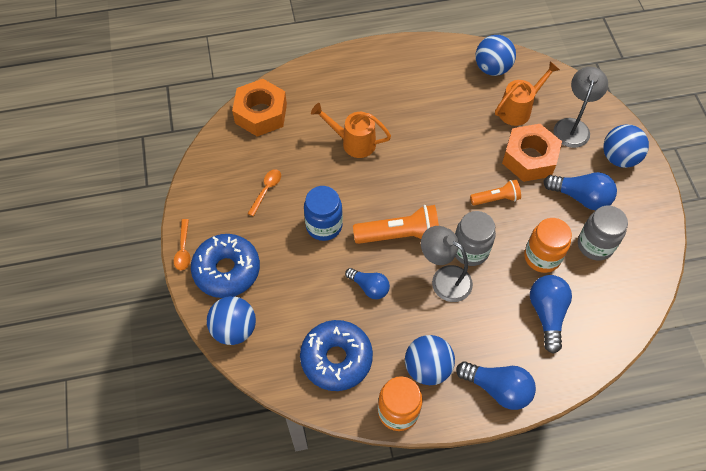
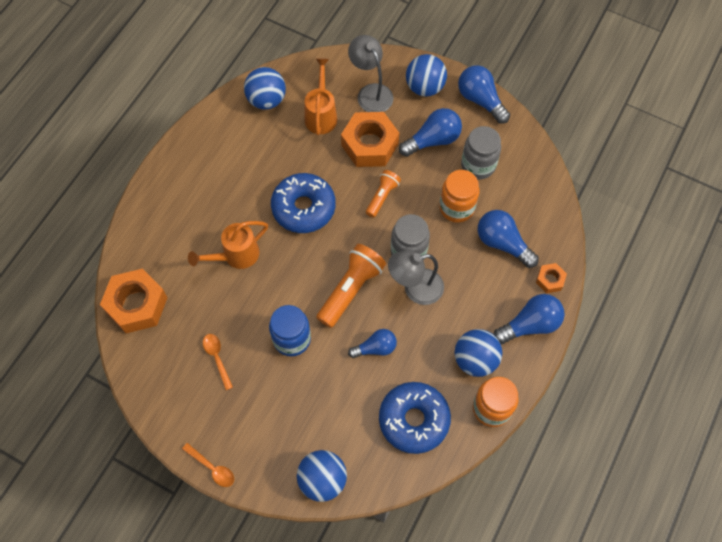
camera: 50 degrees left, 5 degrees up
(227, 270) = (264, 446): blue donut -> blue donut (303, 208)
(552, 375) = (550, 280): none -> orange nut
(653, 204) = (480, 100): none -> blue light bulb

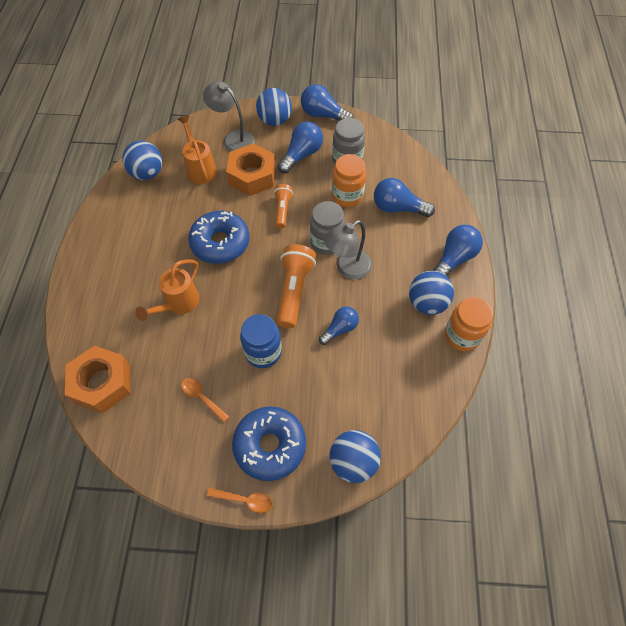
camera: 25 degrees left, 5 degrees down
(414, 420) = (404, 373): blue donut -> blue donut (270, 445)
(550, 280) = (449, 220): orange nut -> none

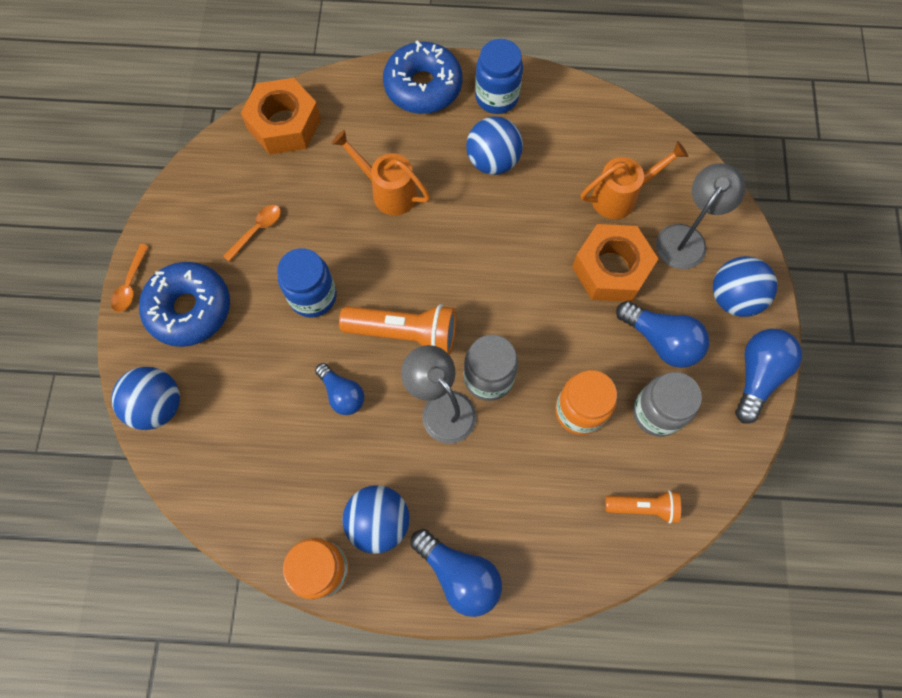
camera: 90 degrees right, 10 degrees up
(107, 234) = (496, 97): none -> blue jar
(147, 173) = (605, 130): blue ball -> blue ball (493, 161)
(220, 243) = (485, 234): blue donut -> blue donut (423, 86)
(282, 210) = (547, 314): orange flashlight -> orange flashlight (643, 507)
(398, 208) = (559, 491): blue light bulb -> none

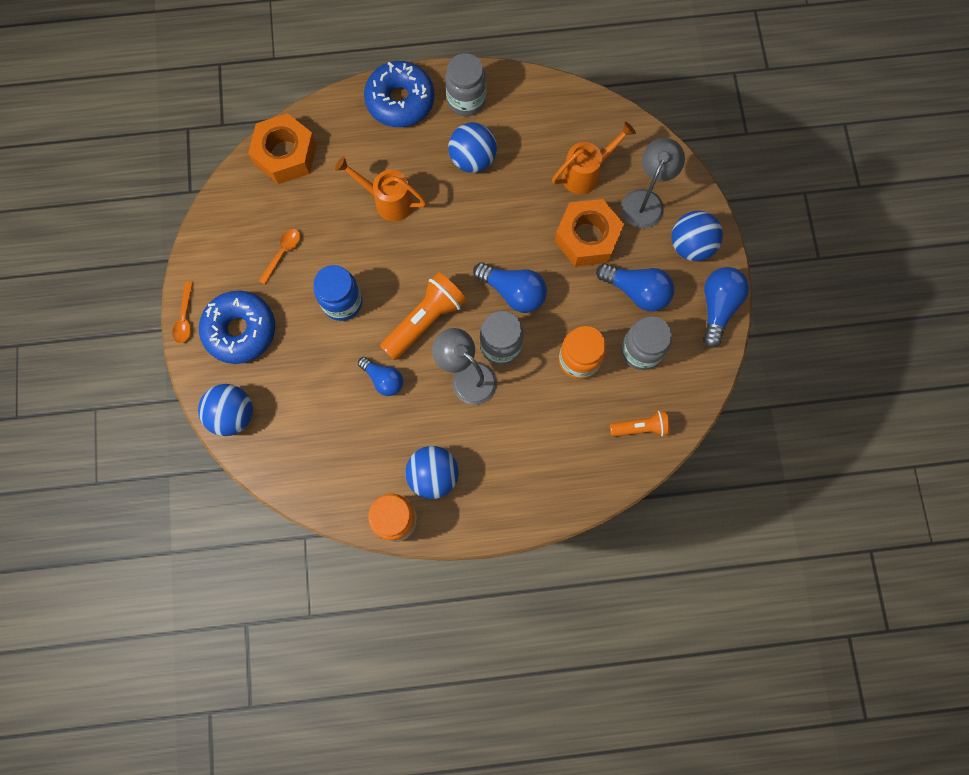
camera: 10 degrees left, 5 degrees up
(405, 333) = (425, 320): orange flashlight -> orange flashlight turned 45 degrees counterclockwise
(459, 574) = (504, 505): blue light bulb -> blue light bulb (513, 292)
(496, 97) = (466, 100): blue jar -> grey jar

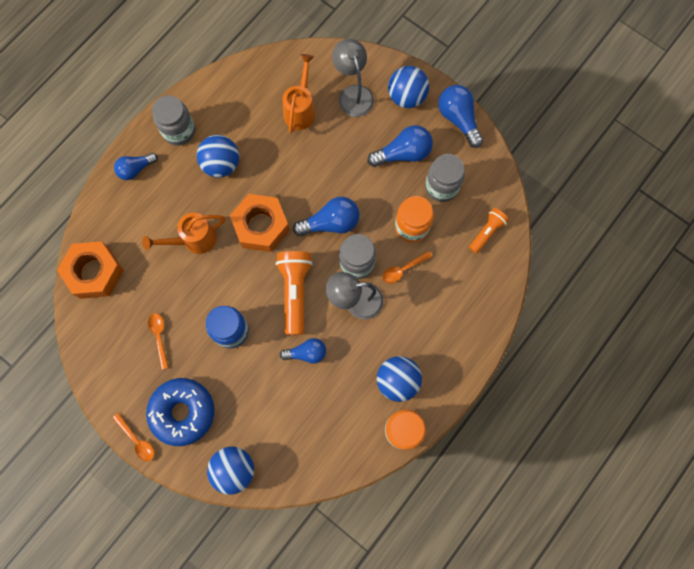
camera: 45 degrees left, 0 degrees up
(400, 101) = (136, 169): blue donut -> blue light bulb
(534, 389) = (403, 269): none -> orange spoon
(587, 237) = (341, 148): orange nut -> orange nut (261, 226)

